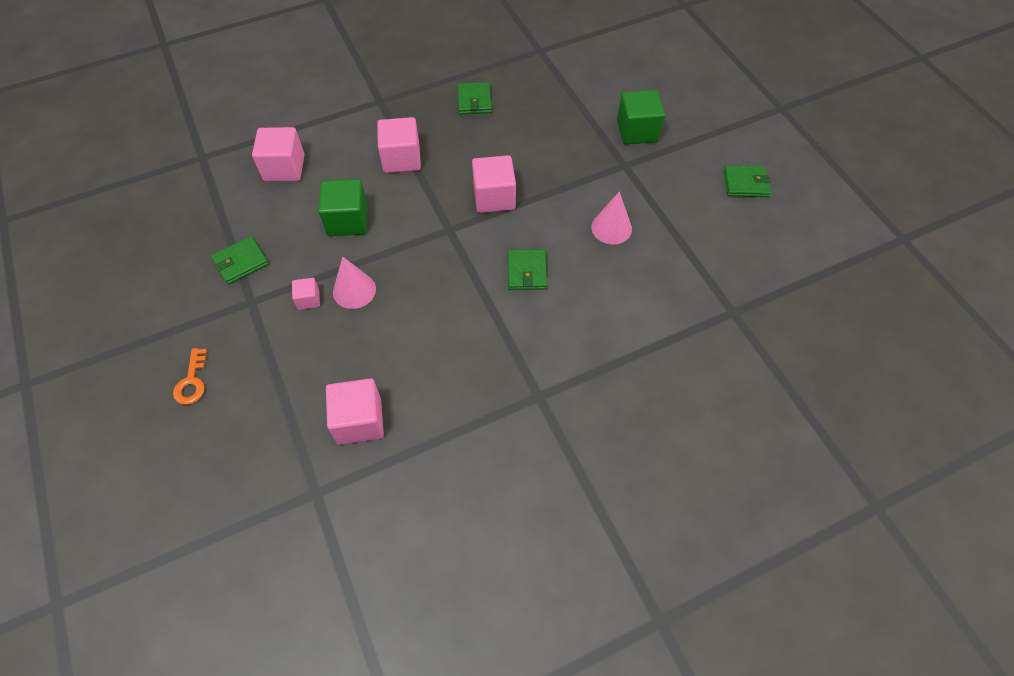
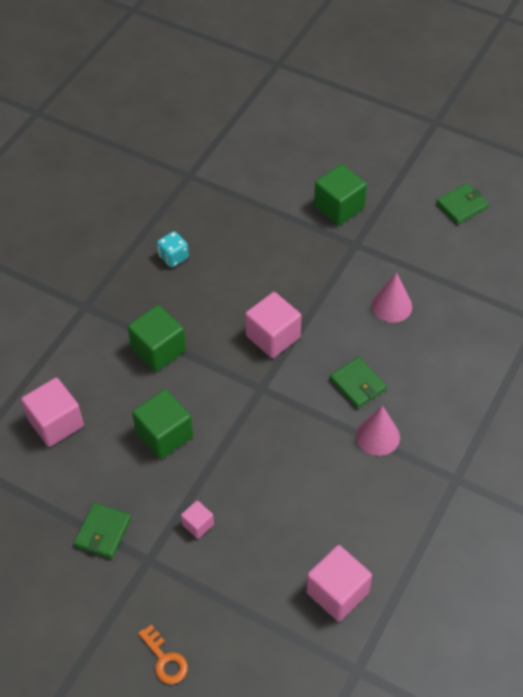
camera: 35 degrees left, 5 degrees down
(354, 290) = (230, 491): pink cone -> pink cone (377, 436)
(401, 159) = (158, 349): pink cube -> green cube
(474, 100) = (173, 257): green wallet -> turquoise dice

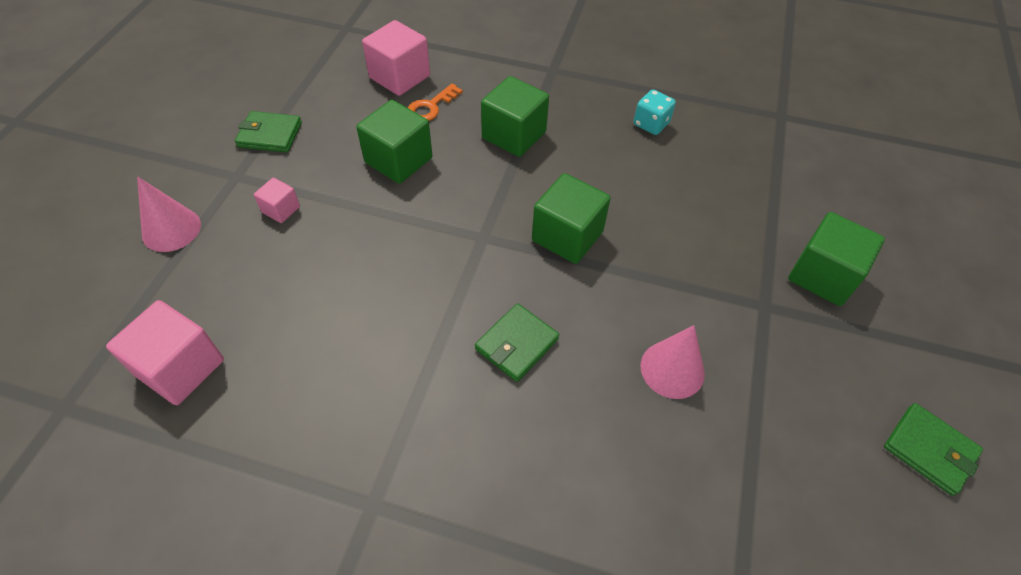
camera: 75 degrees right, 0 degrees up
(165, 660) = (110, 211): orange key -> orange key (431, 107)
(273, 336) = (567, 236): pink cube -> green cube
(377, 436) = (433, 382): pink cone -> pink cone (171, 229)

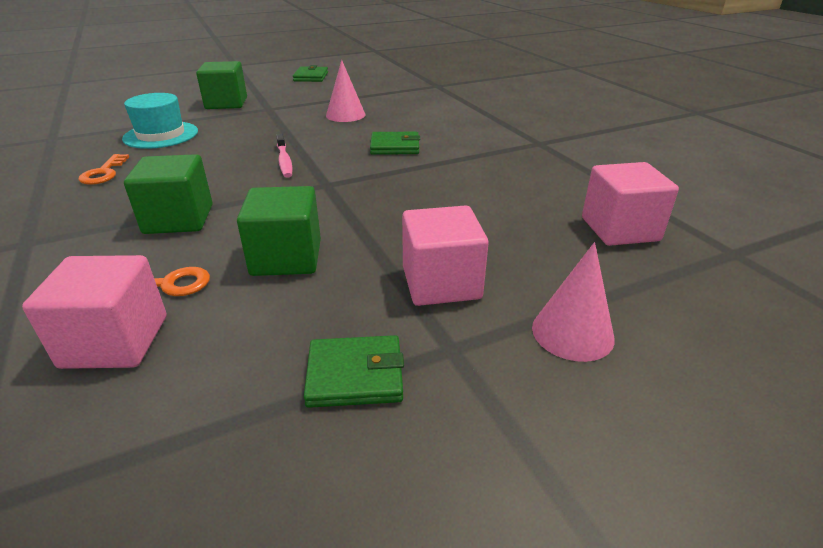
camera: 130 degrees left, 20 degrees down
(270, 135) = (355, 375): green wallet -> green wallet turned 60 degrees counterclockwise
(281, 209) = (441, 283): pink cube -> pink cube, size x1.90
(567, 236) = (284, 161): green cube -> pink toothbrush
(651, 124) = (104, 173): turquoise dice -> orange key
(730, 183) = (161, 135): none -> turquoise hat

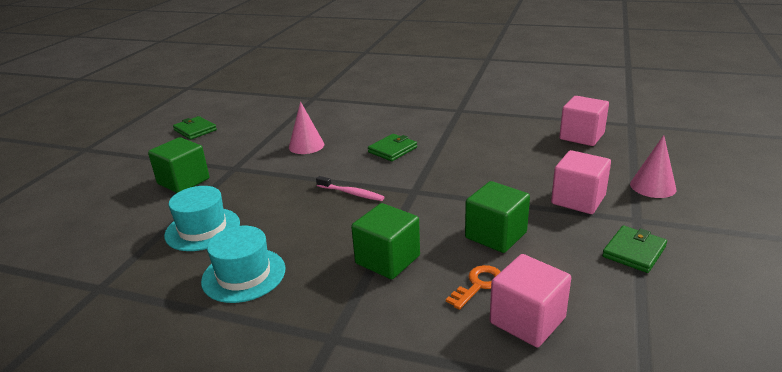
camera: 45 degrees left, 5 degrees down
(104, 173) = (244, 275): orange key -> turquoise hat

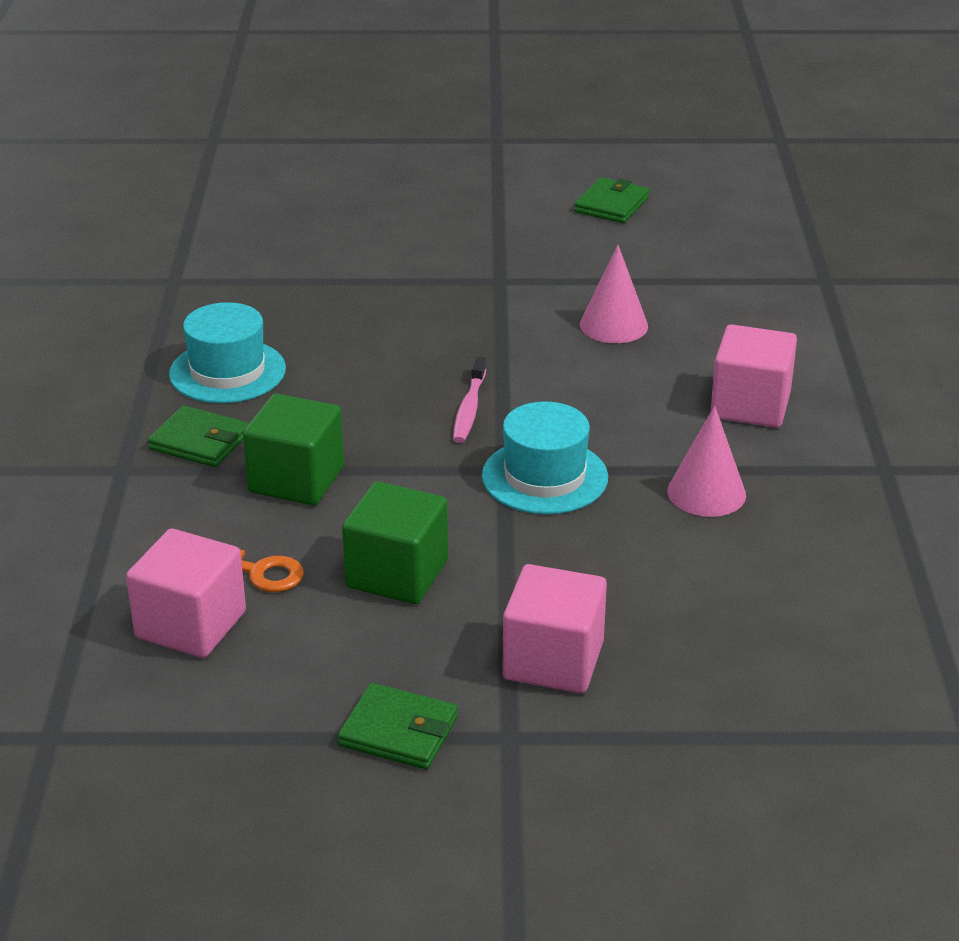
camera: 70 degrees right, 5 degrees up
(183, 181) = (439, 251): green cube -> none
(202, 229) = (320, 308): turquoise hat -> turquoise hat (544, 477)
(392, 150) = (646, 419): green wallet -> green wallet (199, 442)
(581, 136) = (849, 656): pink cube -> pink cube (750, 405)
(652, 186) = (653, 762): pink cone -> pink cone (706, 493)

